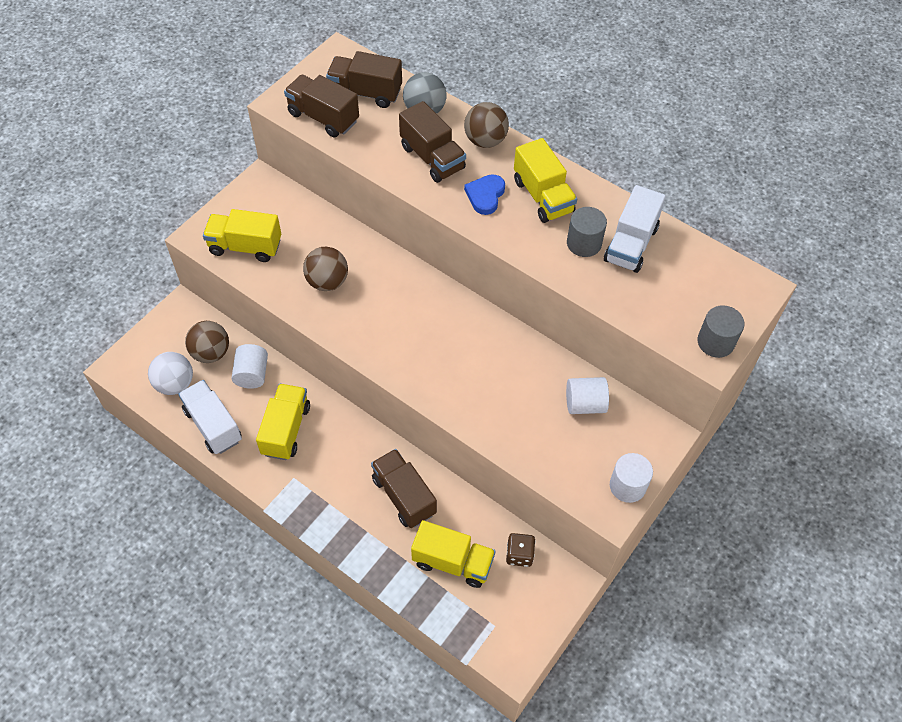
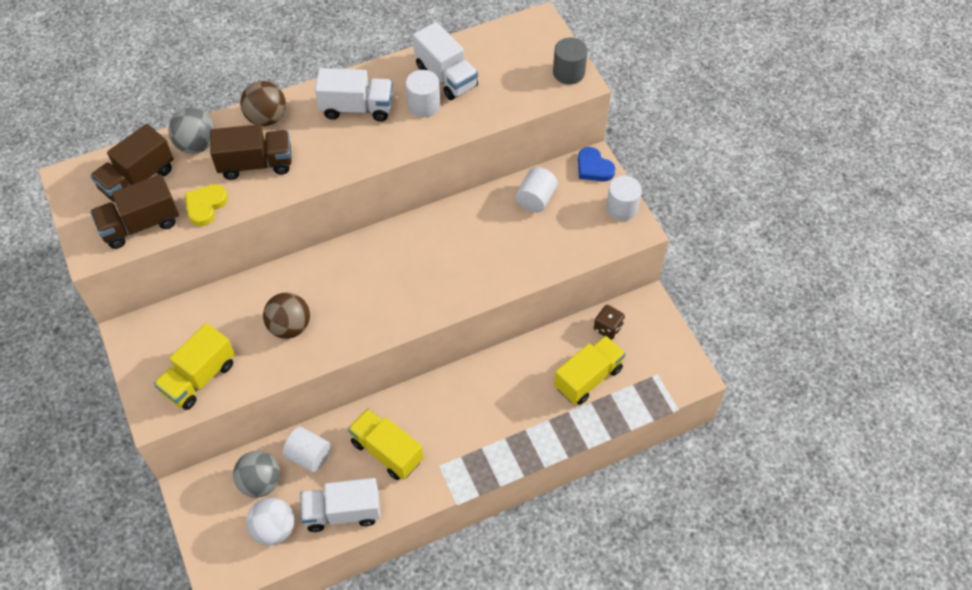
camera: 60 degrees left, 0 degrees up
(211, 353) = (260, 482): brown ball -> grey ball
(368, 147) = (205, 206): none -> yellow heart
(404, 496) = (508, 386): brown truck -> none
(485, 196) = (326, 146): blue heart -> blue heart (593, 167)
(543, 196) = (357, 108): yellow truck -> white truck
(584, 243) = (424, 105): grey cylinder -> white cylinder

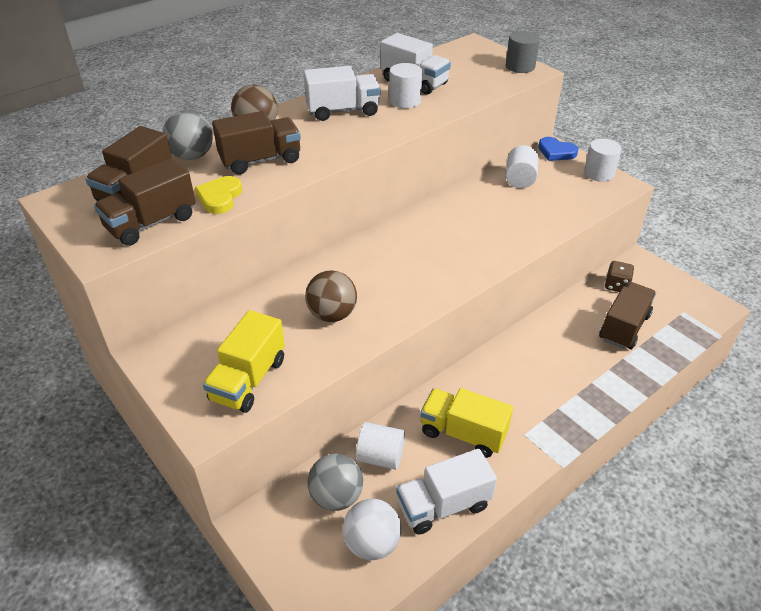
camera: 15 degrees left, 15 degrees down
(588, 378) = (624, 327): yellow truck -> brown truck

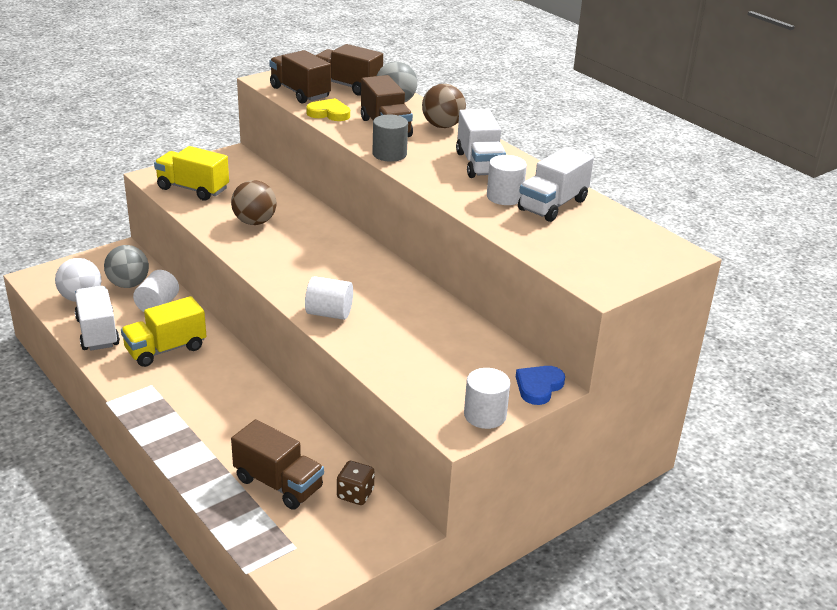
camera: 90 degrees right, 10 degrees down
(463, 433) = (166, 349): yellow truck -> yellow truck turned 150 degrees counterclockwise
(520, 66) = (611, 279): grey cylinder -> grey cylinder (389, 154)
(520, 179) = (468, 347): white cylinder -> white cylinder (329, 313)

